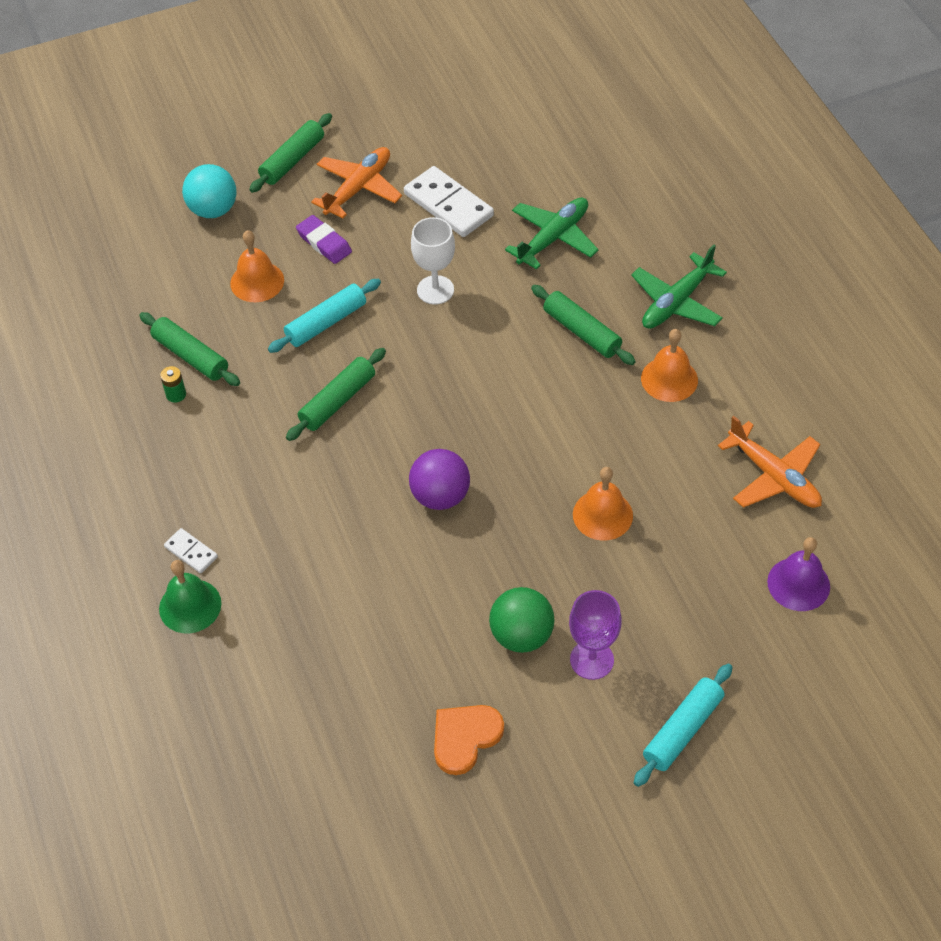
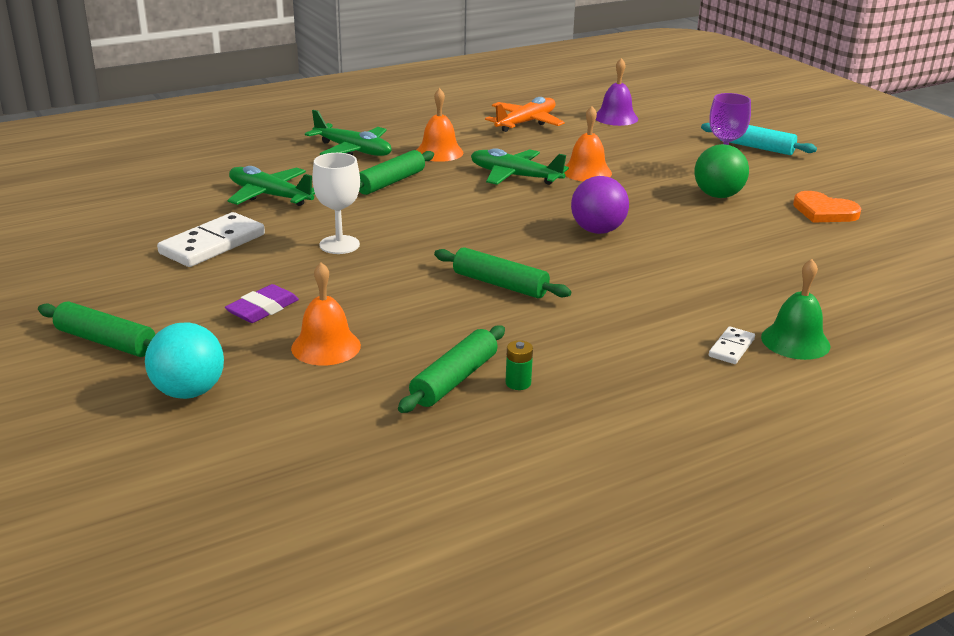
camera: 100 degrees left, 25 degrees down
(326, 323) = (390, 298): turquoise rolling pin -> none
(358, 188) = (172, 295): orange plane -> none
(592, 443) = (515, 176): none -> green plane

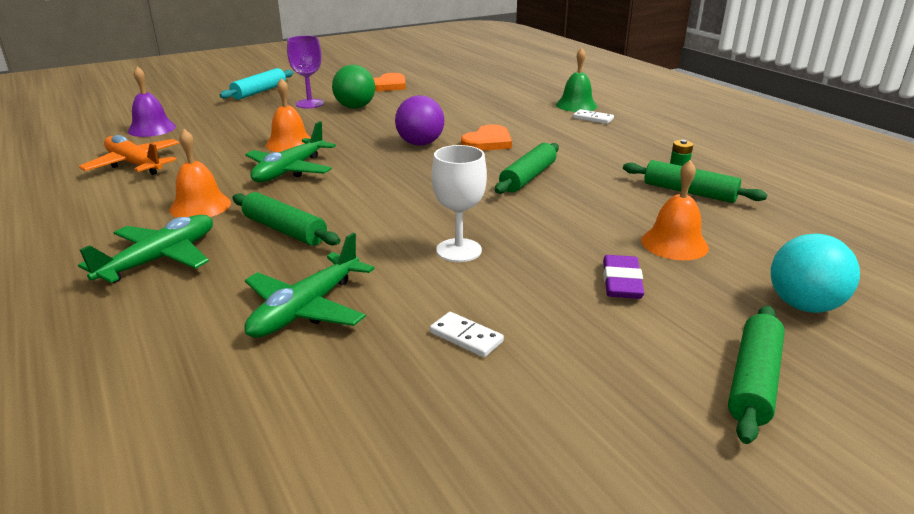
camera: 90 degrees left, 0 degrees up
(212, 244) = (466, 337): white domino -> white domino, size x0.50
(262, 309) = (621, 282): purple eraser -> purple eraser turned 60 degrees clockwise
(611, 267) = (488, 142): none -> orange heart

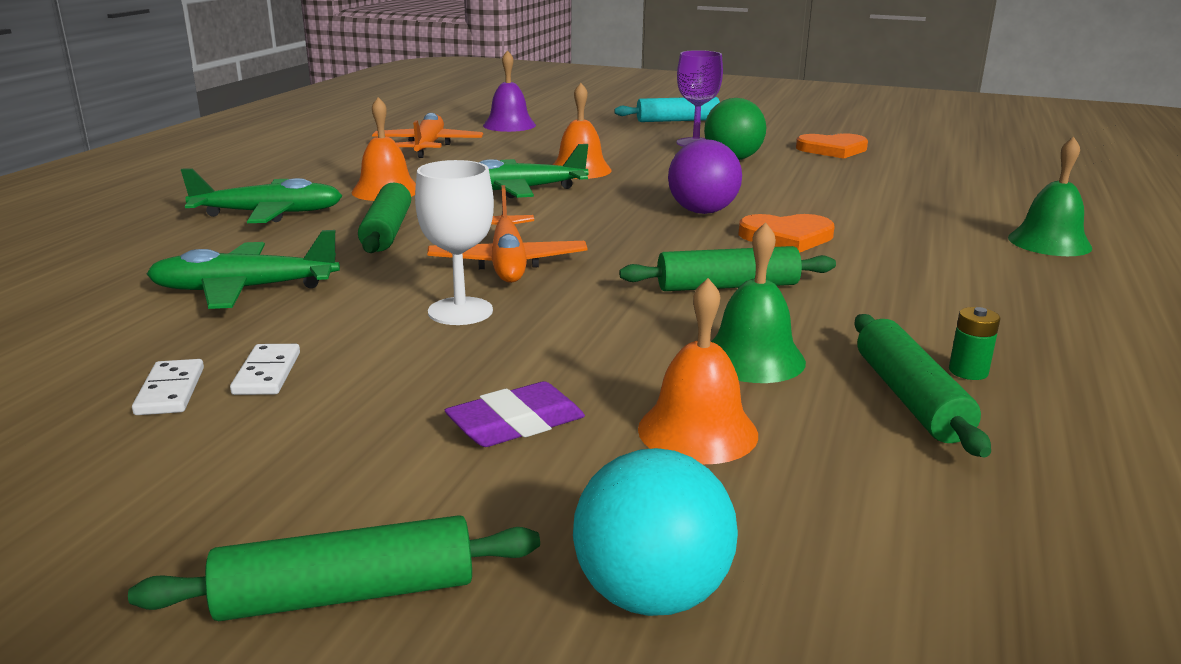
camera: 50 degrees right, 5 degrees down
(407, 214) = (508, 263): none -> orange plane
(593, 118) = (1028, 265): white domino -> white domino (170, 391)
(616, 204) = (753, 358): none -> green bell

